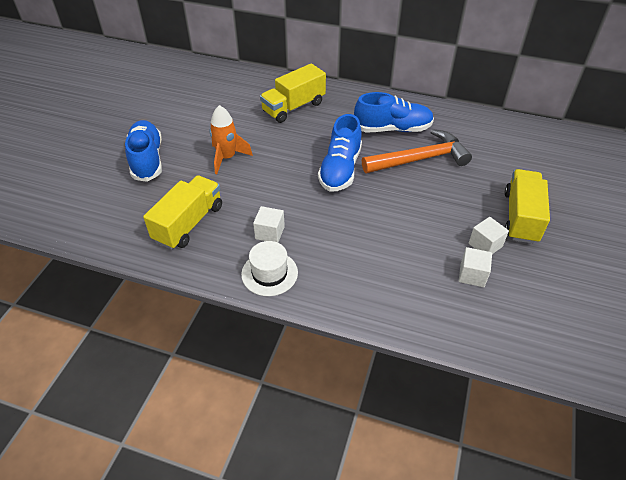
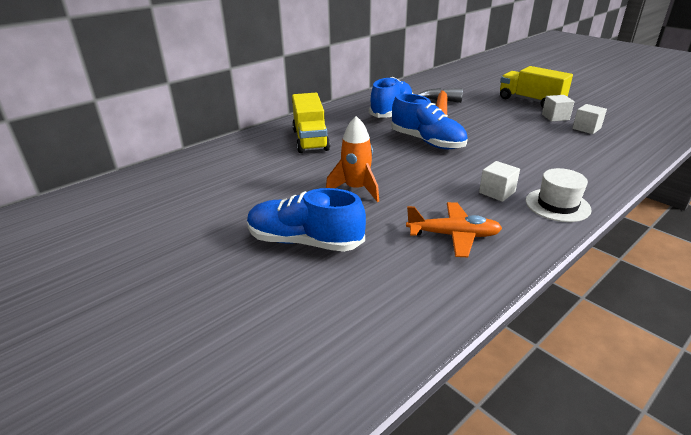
camera: 60 degrees left, 15 degrees down
(189, 223) = (453, 235): yellow truck -> orange plane

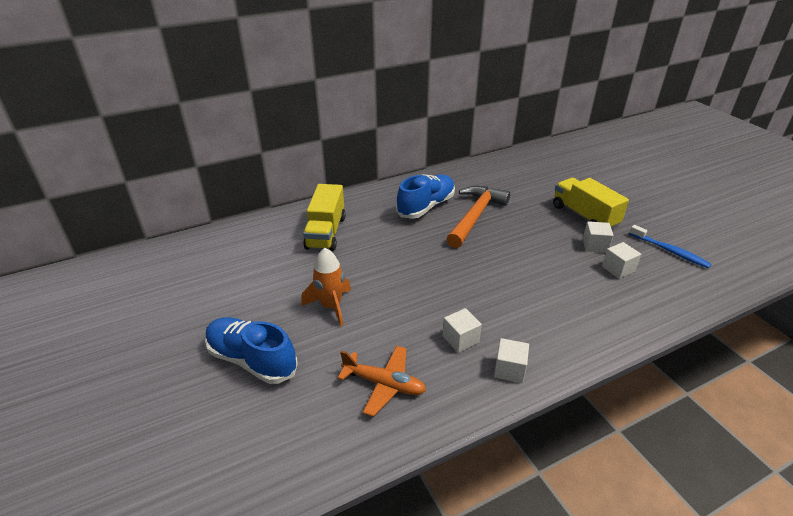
camera: 15 degrees right, 5 degrees up
(427, 142) = (435, 256): blue shoe -> none
(557, 205) = (509, 369): white hat -> white cube
(615, 113) = (670, 251): none -> blue toothbrush

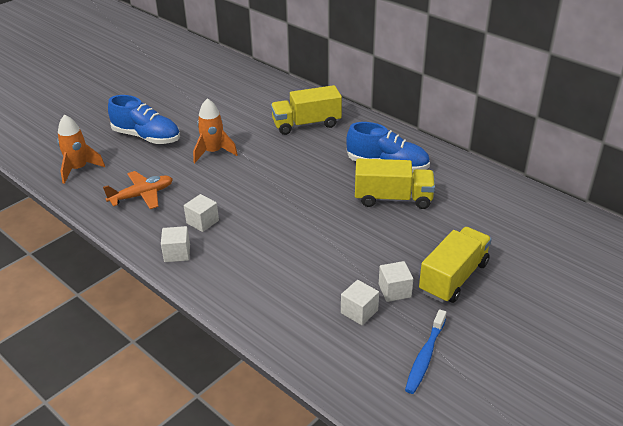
camera: 70 degrees right, 0 degrees up
(252, 360) = (147, 137): blue shoe -> blue shoe turned 105 degrees clockwise
(279, 448) = (79, 169): none -> orange rocket
(384, 384) = (142, 195): orange plane -> orange plane turned 120 degrees counterclockwise
(475, 216) = (393, 198): orange hammer -> yellow truck

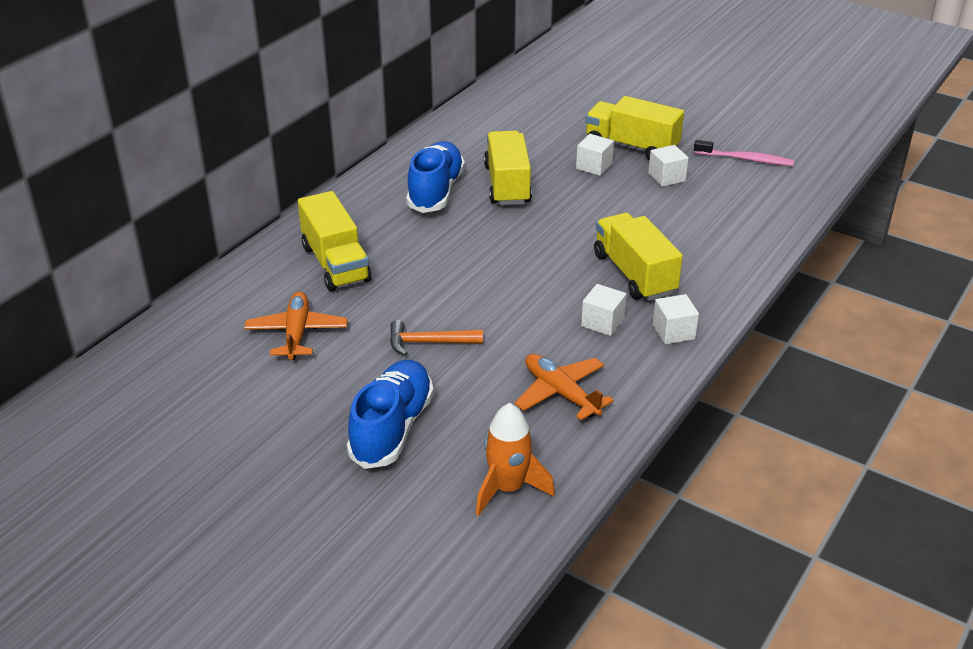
camera: 100 degrees left, 0 degrees up
(213, 152) = (428, 342): orange rocket -> orange hammer
(242, 111) = (297, 333): none -> orange plane
(253, 246) = (634, 274): none -> yellow truck
(359, 312) = (707, 195): white cube -> white cube (594, 166)
(425, 356) = (745, 159): blue toothbrush -> pink toothbrush

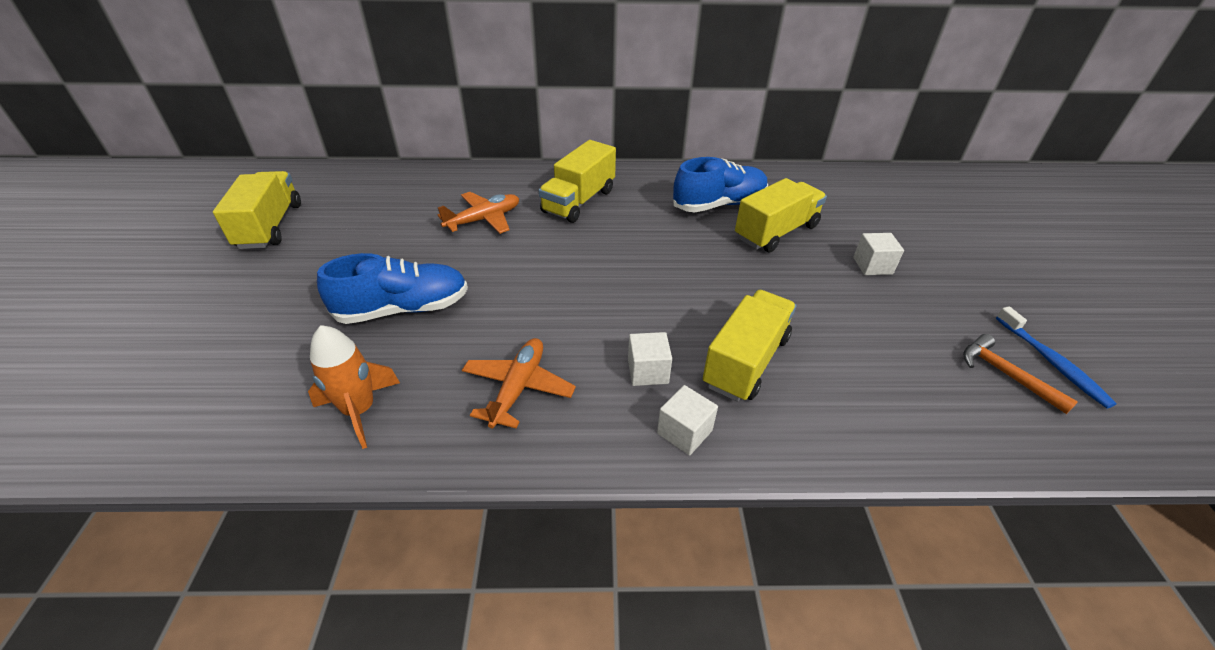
camera: 55 degrees right, 5 degrees up
(428, 342) = (525, 281): orange hammer -> orange hammer (1005, 374)
(631, 146) = (938, 275): yellow truck -> yellow truck (270, 226)
(666, 177) = (927, 317): white cube -> none
(745, 159) = (1052, 362): pink toothbrush -> blue toothbrush

